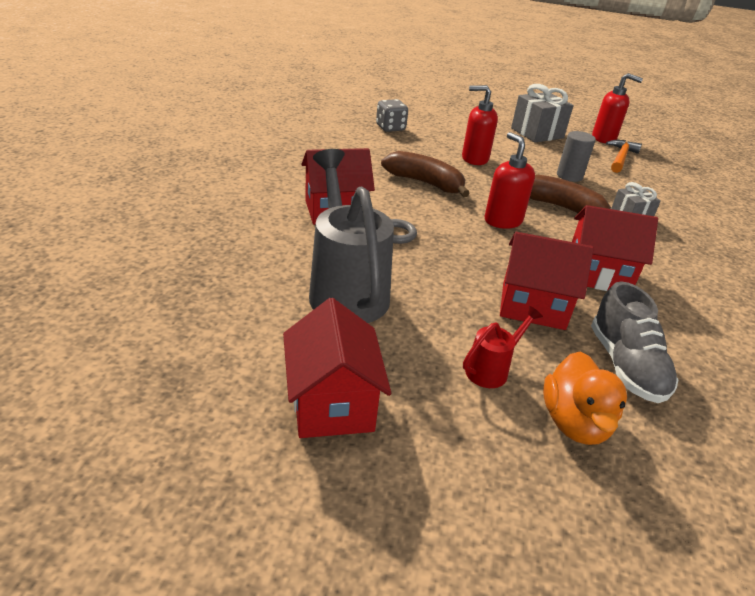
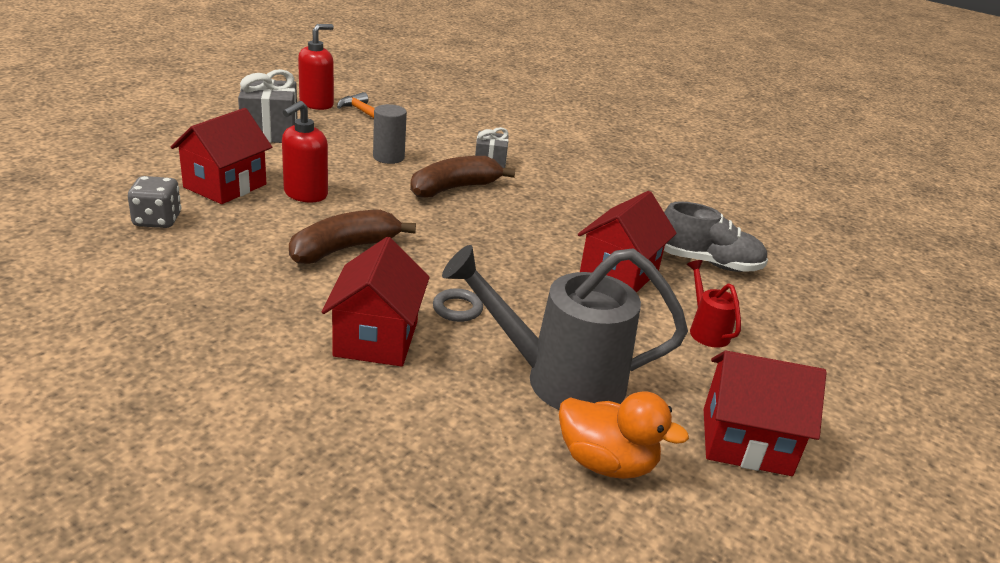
camera: 70 degrees left, 5 degrees down
(502, 221) = (461, 231): red soap dispenser -> none
(574, 422) = (772, 314): orange duck -> orange duck (606, 463)
(597, 274) = (579, 221): red house -> red house (225, 186)

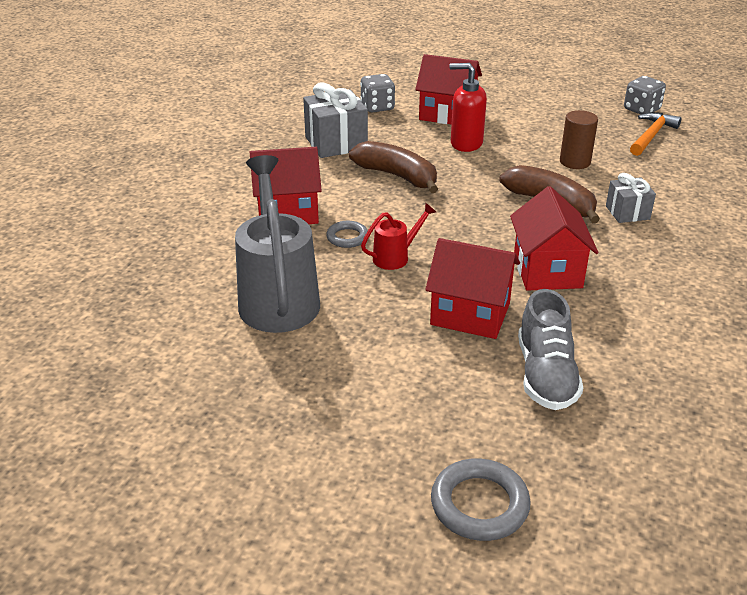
camera: 80 degrees right, 5 degrees up
(270, 132) = (557, 106): grey gift -> grey gift (336, 143)
(317, 104) = (641, 110): red soap dispenser -> grey dice
(388, 157) = (575, 162): grey cylinder -> brown cylinder
(606, 463) = (187, 329): orange duck -> none
(706, 330) = (402, 376): red watering can -> red watering can (395, 257)
(746, 442) = (238, 404): red house -> red house (547, 271)
(859, 332) = (479, 504): none -> grey ring

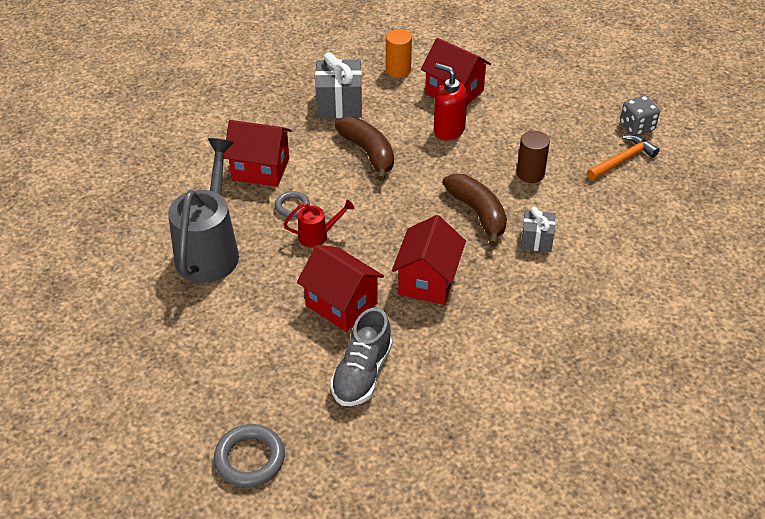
camera: 20 degrees right, 10 degrees up
(377, 107) = (398, 70): grey dice -> orange cylinder

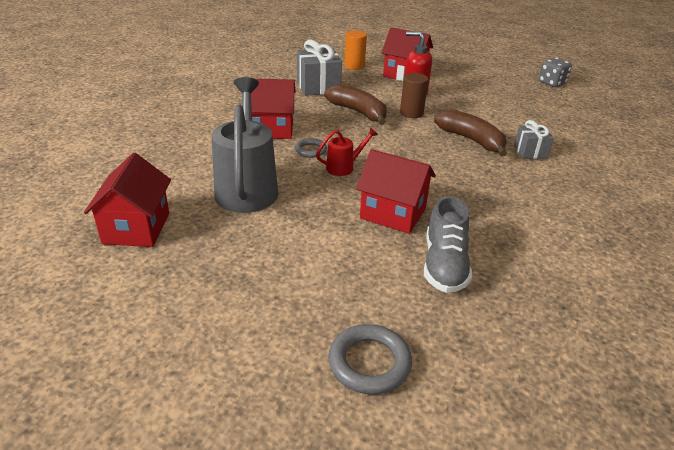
camera: 15 degrees left, 10 degrees down
(428, 281) = (460, 188): red house -> red house (136, 228)
(530, 174) = (495, 114): brown cylinder -> brown cylinder (411, 113)
(622, 160) = (556, 101): orange hammer -> none

